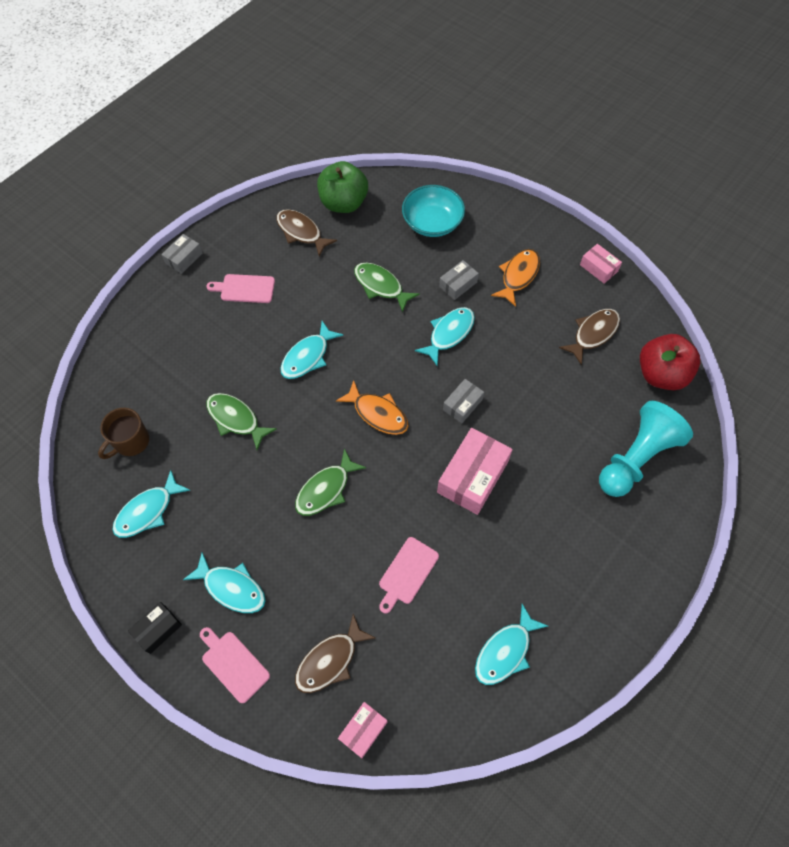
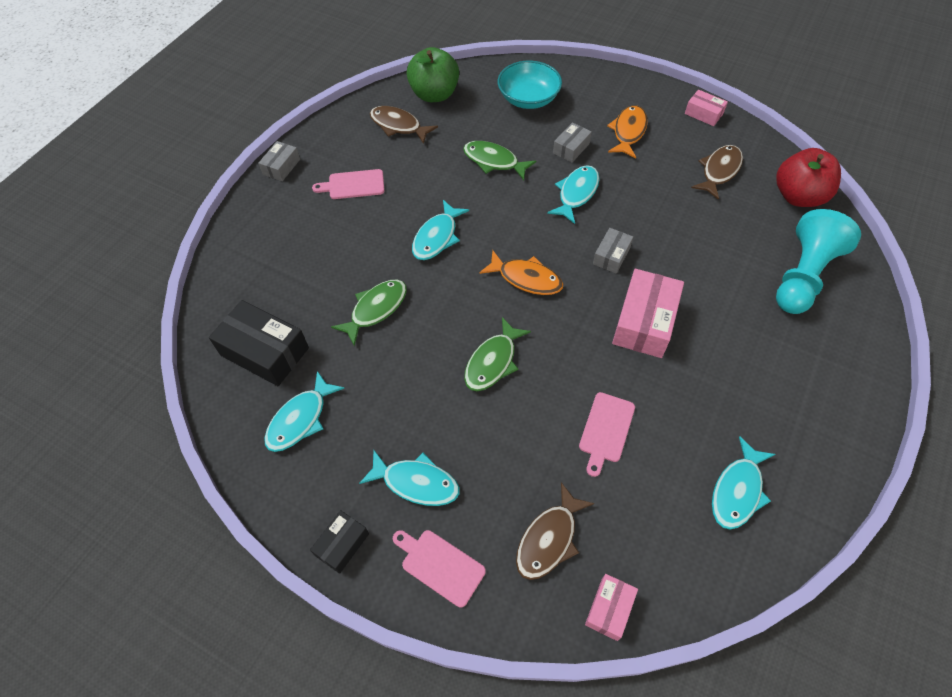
camera: 10 degrees left, 5 degrees down
(131, 442) = (264, 351): brown mug -> black box
(236, 419) = (376, 309): green fish -> green fish turned 105 degrees clockwise

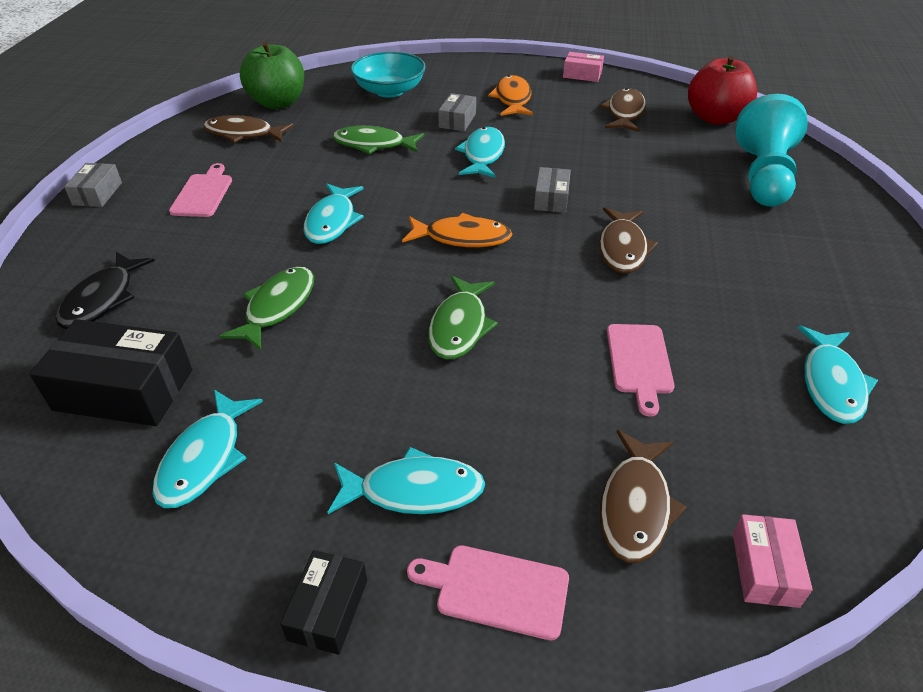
camera: 20 degrees left, 15 degrees down
(266, 270) = (102, 299): none -> black fish
(353, 185) = (203, 193): pink cutting board -> pink cutting board turned 120 degrees clockwise
(644, 322) = (622, 248): pink box -> brown fish

